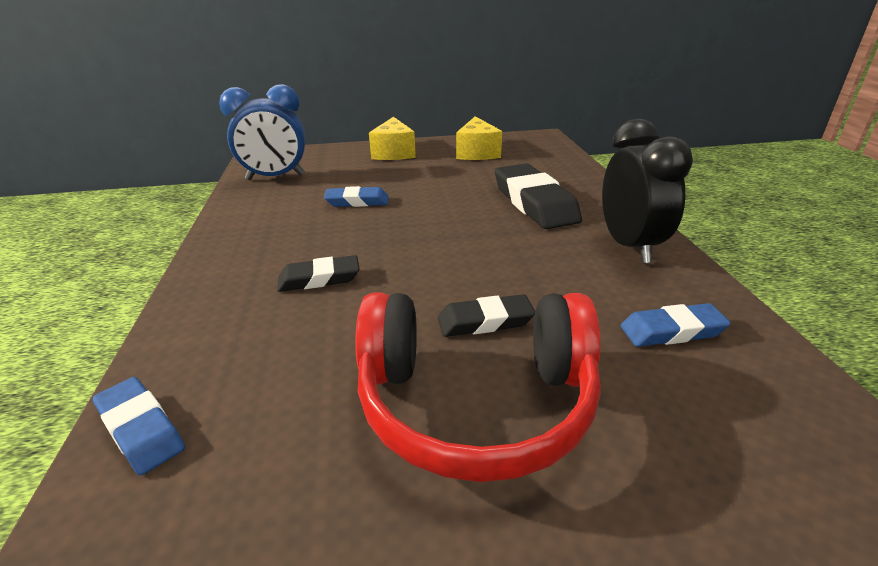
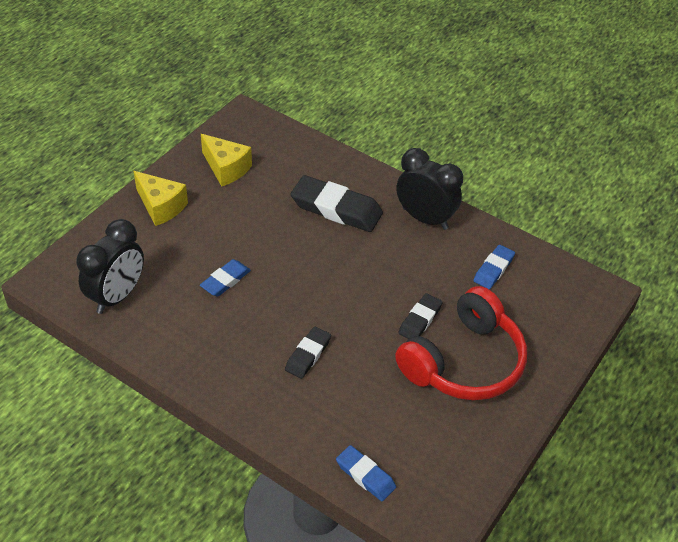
camera: 50 degrees left, 15 degrees up
(141, 429) = (365, 475): blue eraser -> blue eraser turned 45 degrees clockwise
(275, 177) = (117, 296): blue clock -> black clock

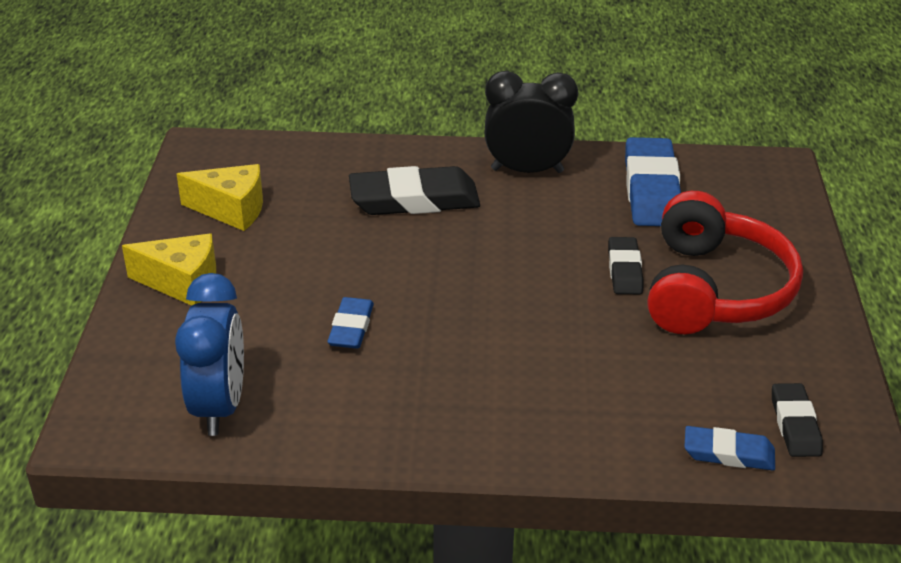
camera: 30 degrees left, 10 degrees down
(117, 296) = (220, 406): black clock -> blue clock
(308, 355) = (534, 361): black eraser -> black eraser (795, 424)
(493, 269) = (651, 190): blue eraser -> blue eraser, size x1.78

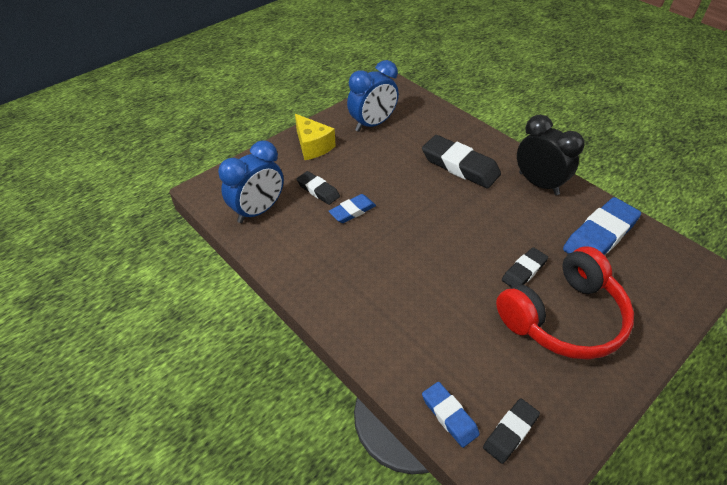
camera: 45 degrees right, 10 degrees up
(231, 210) = (372, 124): yellow cheese -> blue clock
(270, 331) = (318, 190): none -> black eraser

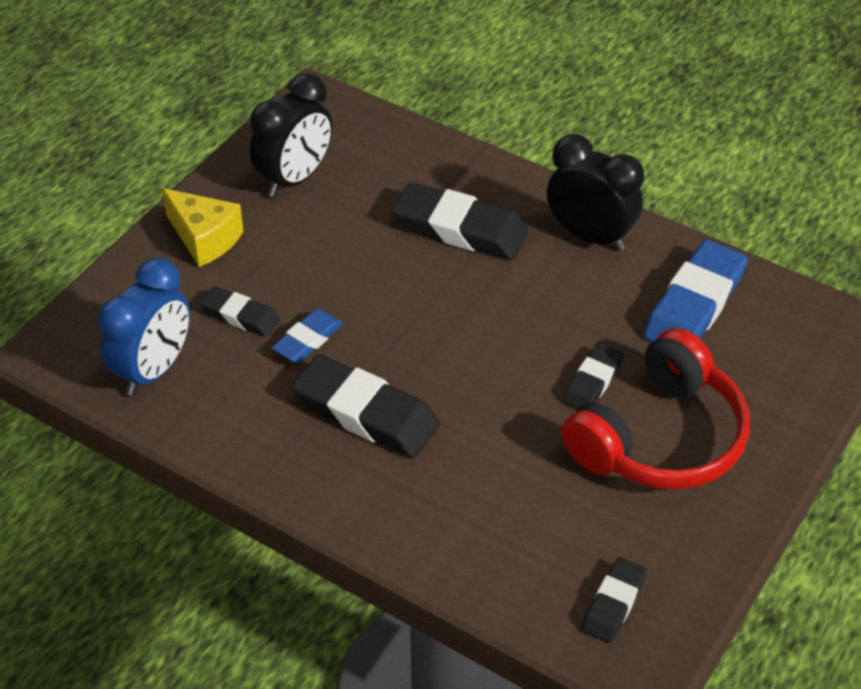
camera: 15 degrees left, 0 degrees up
(372, 124) = (295, 178): blue clock -> black clock
(374, 261) = (366, 413): none -> black eraser
(449, 416) = (529, 602): blue eraser -> none

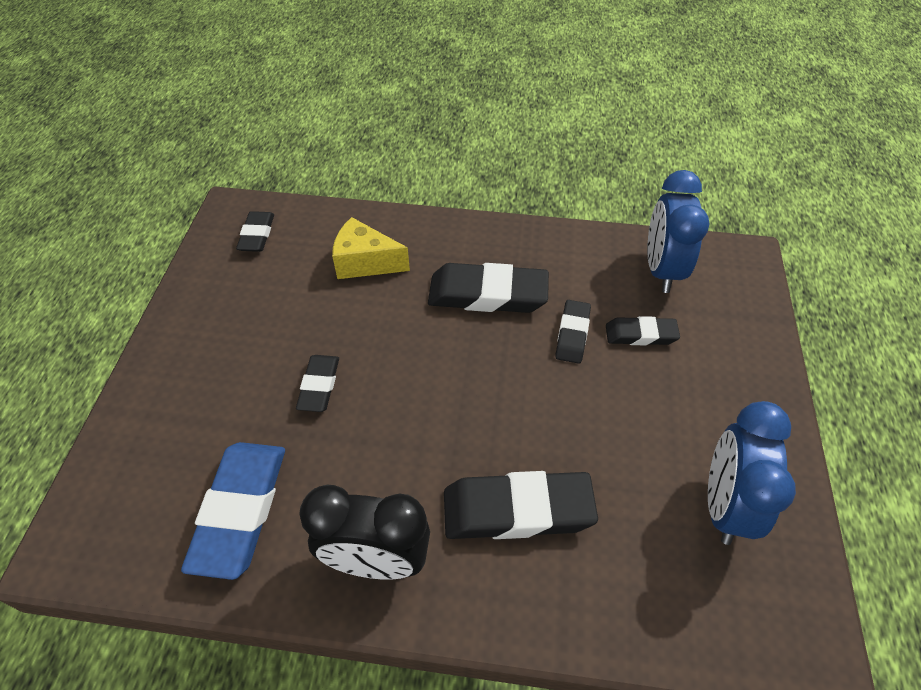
camera: 155 degrees right, 5 degrees up
(204, 239) = (737, 395): yellow cheese -> yellow cheese (365, 262)
(295, 178) = (724, 505): black clock -> blue clock
(308, 340) = (572, 334): blue eraser -> black eraser
(659, 437) = (248, 357): red headphones -> none

